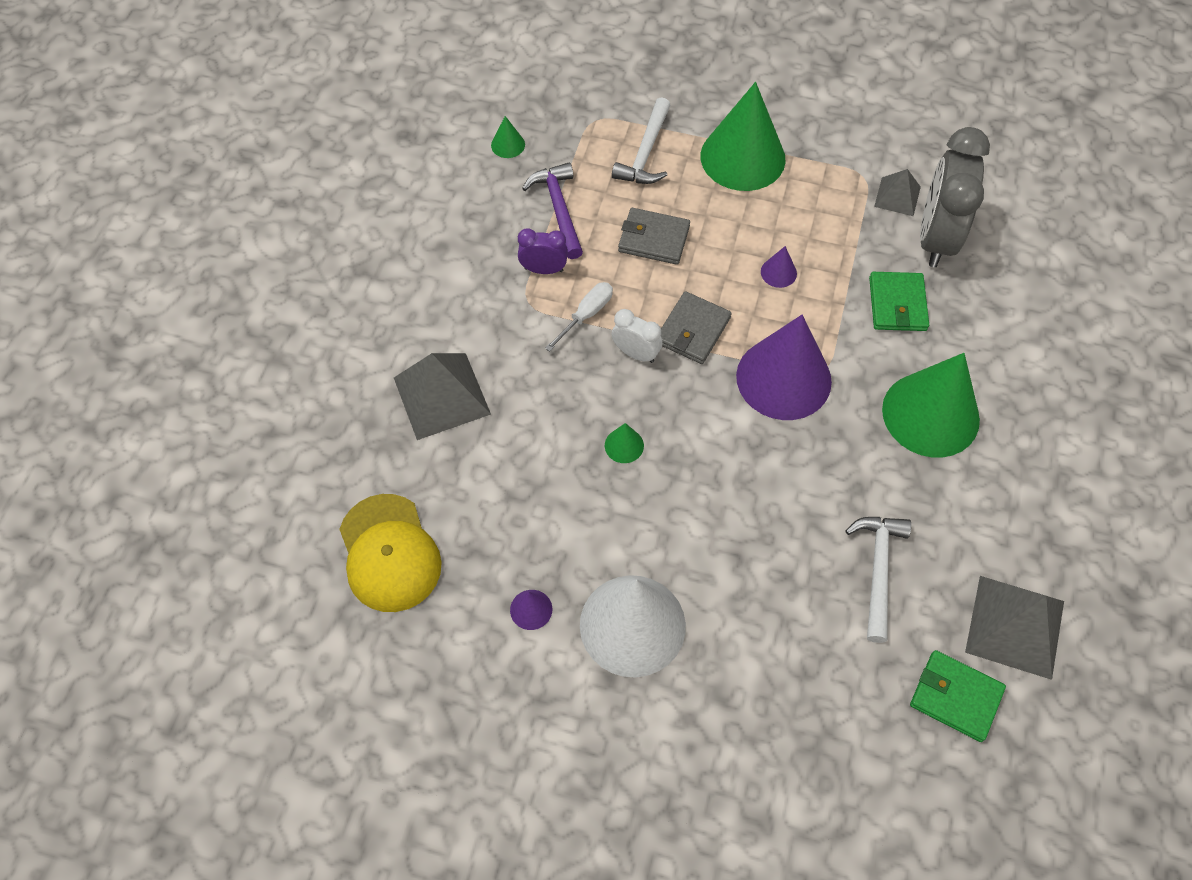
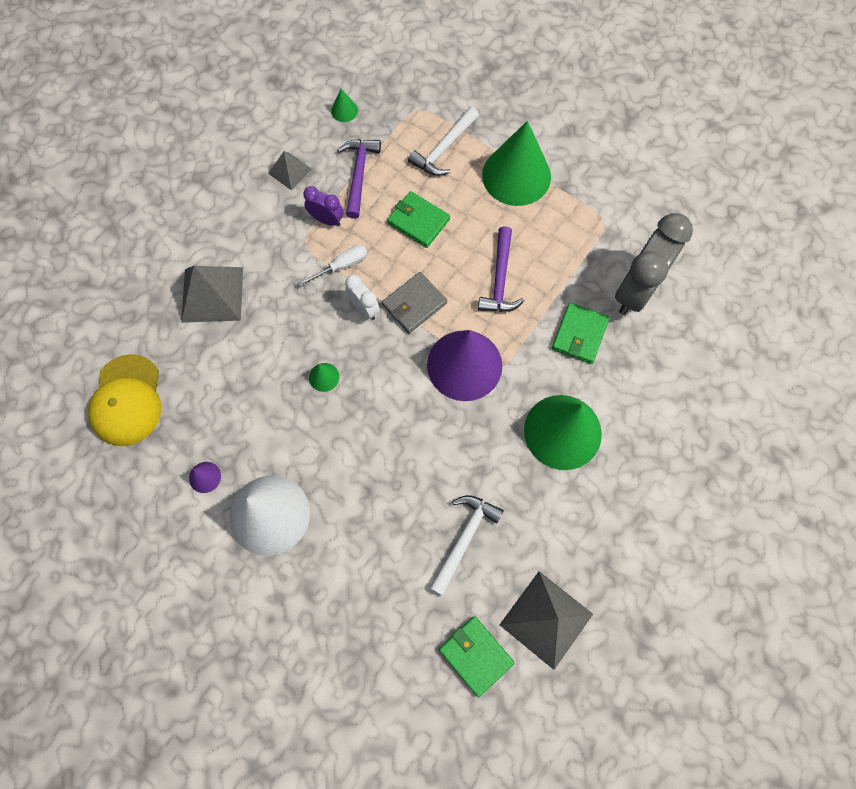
camera: 20 degrees right, 10 degrees up
(654, 239) = (418, 221): grey wallet -> green wallet
(778, 272) = (500, 279): purple cone -> purple hammer
(897, 196) = (622, 246): grey pyramid -> grey pyramid (290, 171)

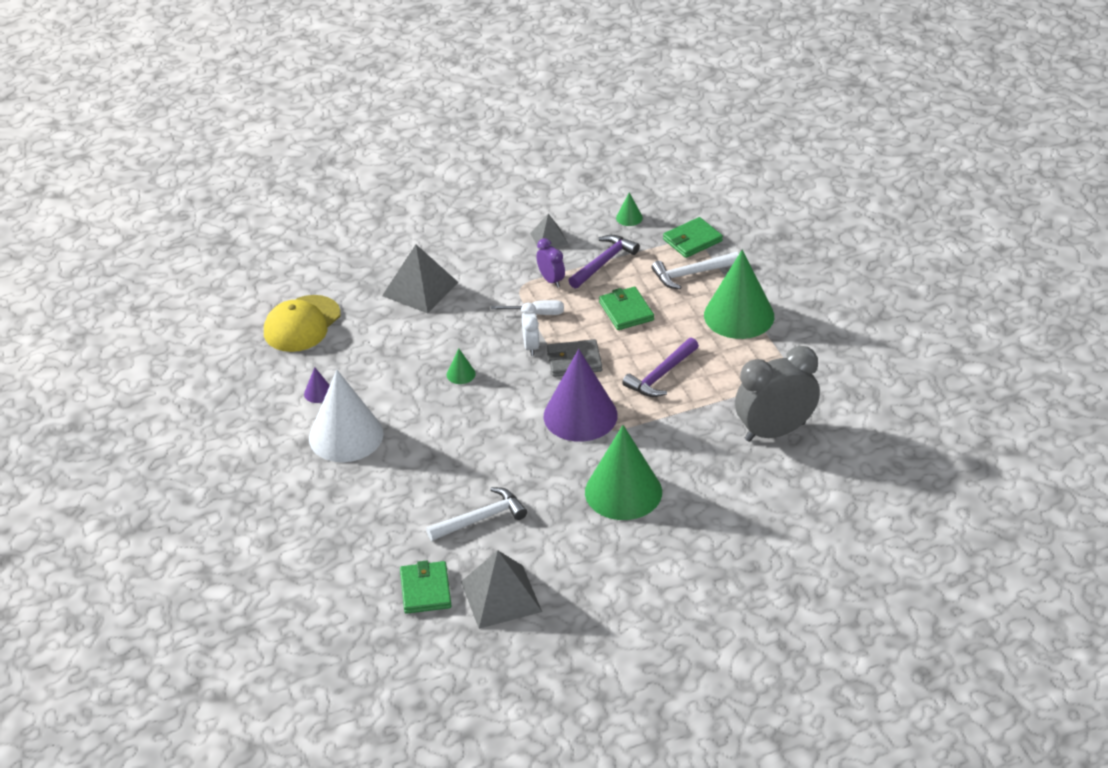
camera: 35 degrees right, 30 degrees down
(579, 334) = (696, 438): green wallet -> green wallet (692, 240)

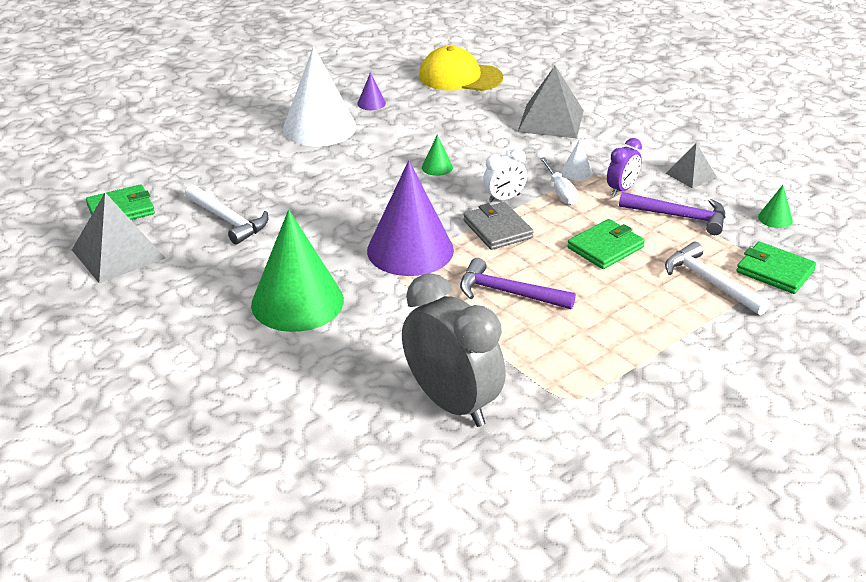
camera: 70 degrees right, 5 degrees down
(512, 296) = (576, 172): none -> white cone
(739, 315) = (659, 334): green cone -> none

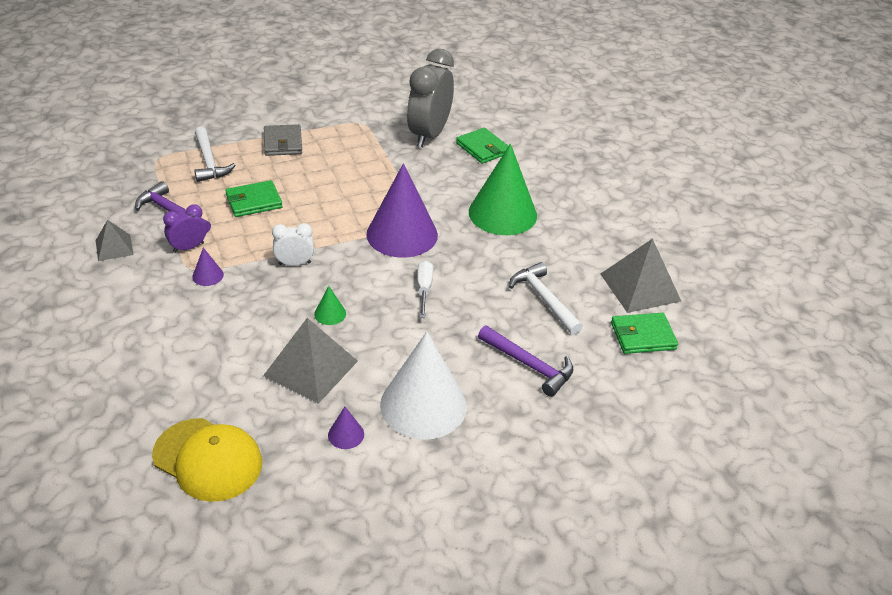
camera: 165 degrees left, 5 degrees up
(452, 403) = (429, 135): grey clock -> grey clock turned 45 degrees clockwise
(497, 229) = (322, 236): grey wallet -> grey wallet (283, 143)
(508, 293) = (351, 186): purple hammer -> purple hammer (529, 365)
(550, 121) = (170, 348): grey pyramid -> grey pyramid (311, 368)
(560, 191) = (241, 258): white screwdriver -> white screwdriver (424, 289)
(576, 172) = (208, 275): white cone -> purple cone
(775, 218) = (102, 193): green cone -> none
(775, 271) = (157, 158): green wallet -> green wallet (483, 148)

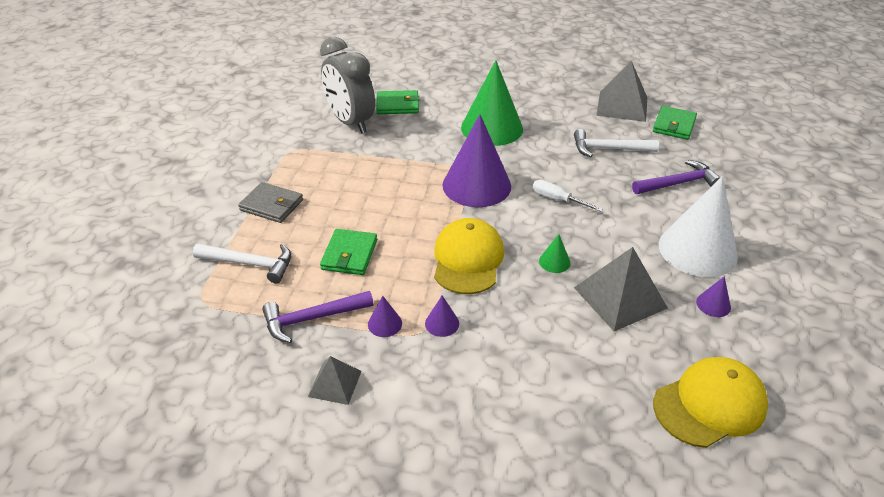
camera: 55 degrees left, 0 degrees up
(188, 247) = (385, 324): purple clock -> purple cone
(294, 263) = (468, 259): white clock -> yellow cap

